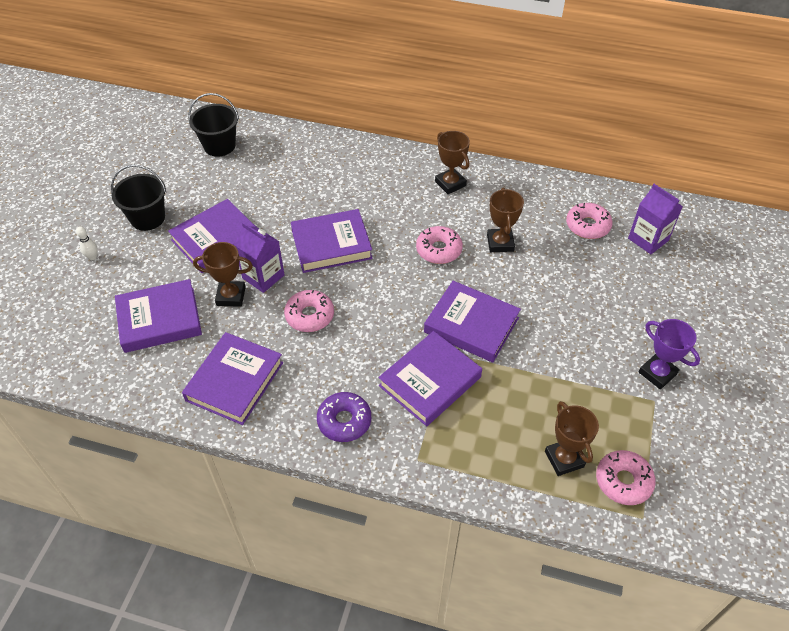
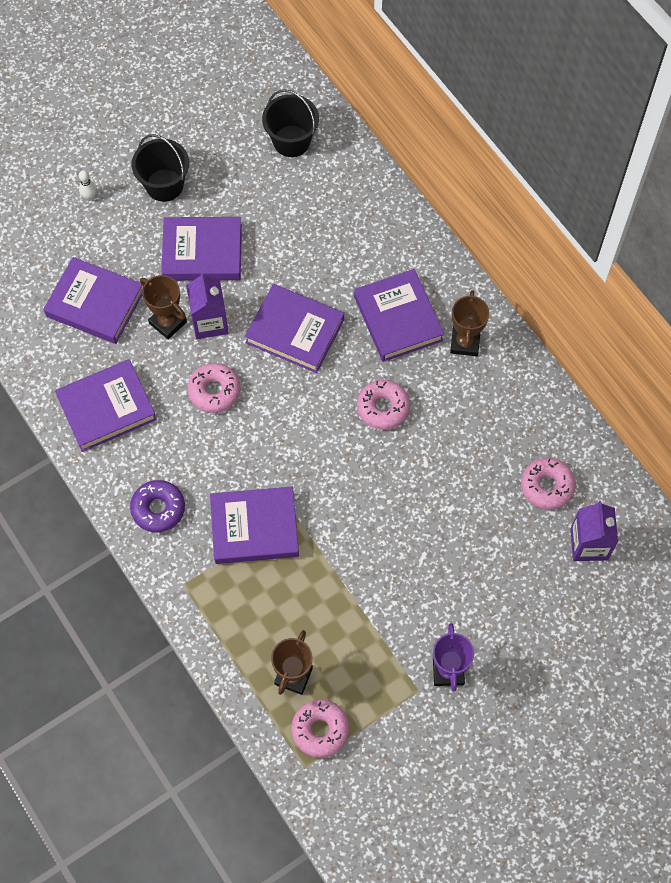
camera: 40 degrees right, 15 degrees up
(471, 325) = (338, 503): purple book -> purple book (398, 318)
(500, 243) = (445, 442): brown trophy -> none

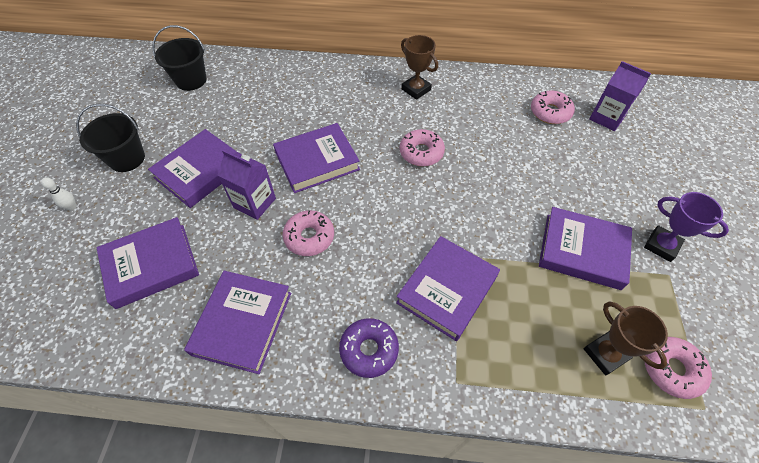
camera: 50 degrees left, 10 degrees down
(168, 322) = (224, 228): brown trophy -> none
(398, 318) = (366, 107): purple book -> purple book (582, 251)

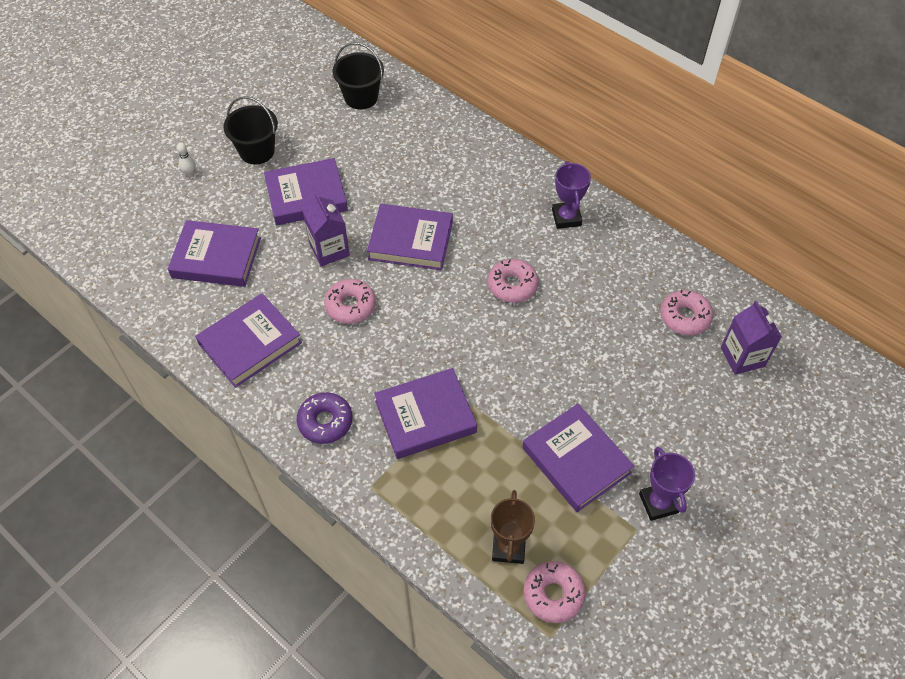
camera: 35 degrees right, 0 degrees up
(416, 89) = (566, 218): brown trophy -> purple trophy

